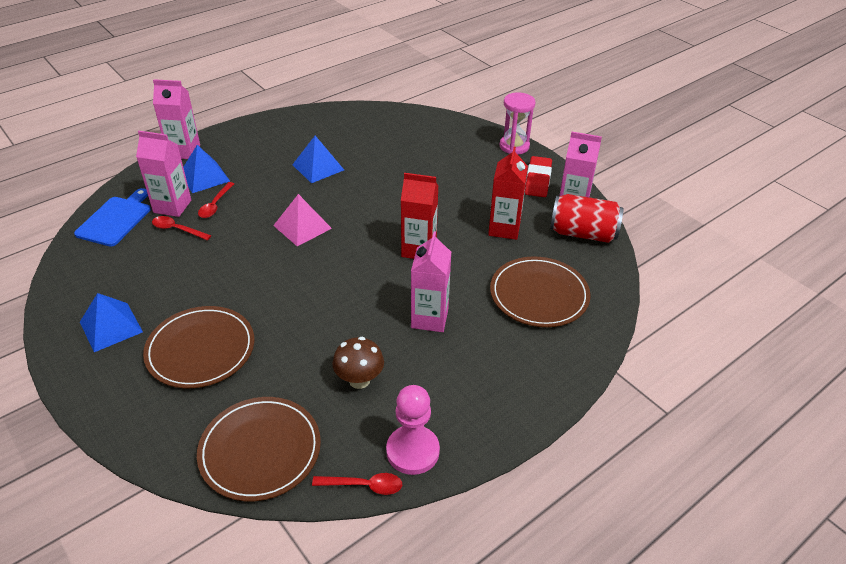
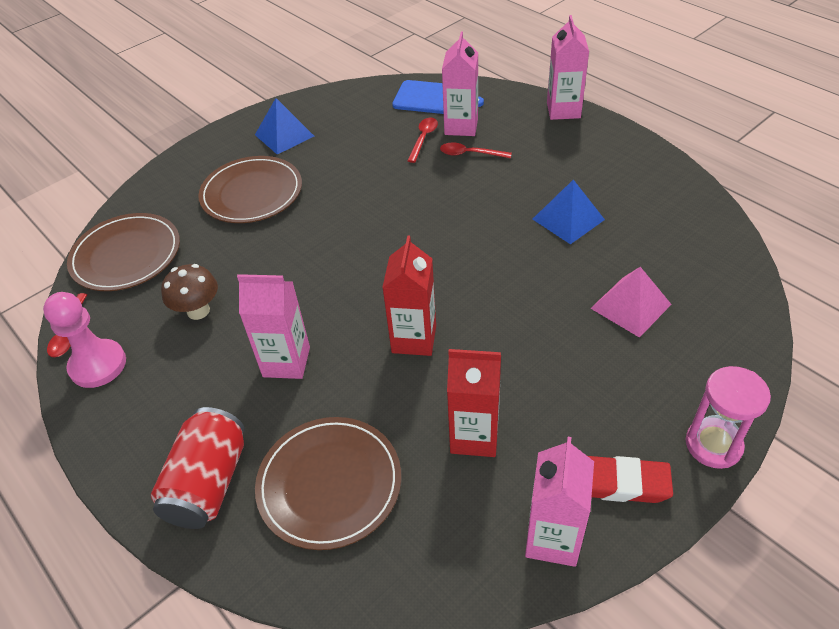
camera: 90 degrees right, 5 degrees up
(204, 177) = (519, 135): blue pyramid -> none
(302, 227) = (443, 226): pink pyramid -> pink pyramid (631, 306)
(583, 233) = (481, 553): red can -> red can (208, 483)

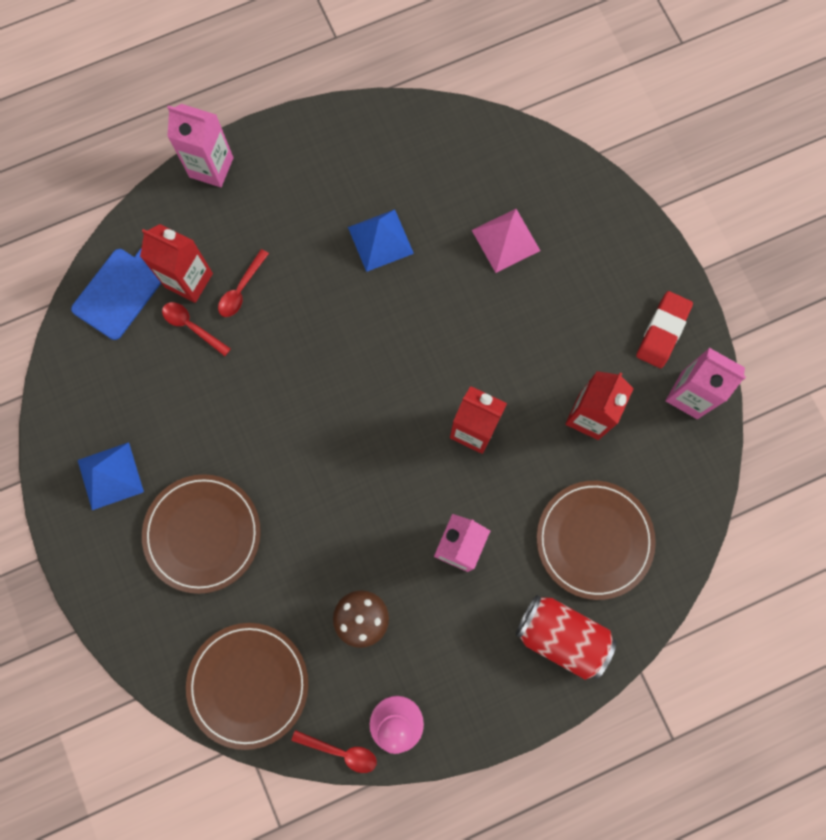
camera: 75 degrees left, 30 degrees up
(461, 126) = (189, 280): pink carton -> red carton
(713, 445) = (654, 251): pink hourglass -> none

